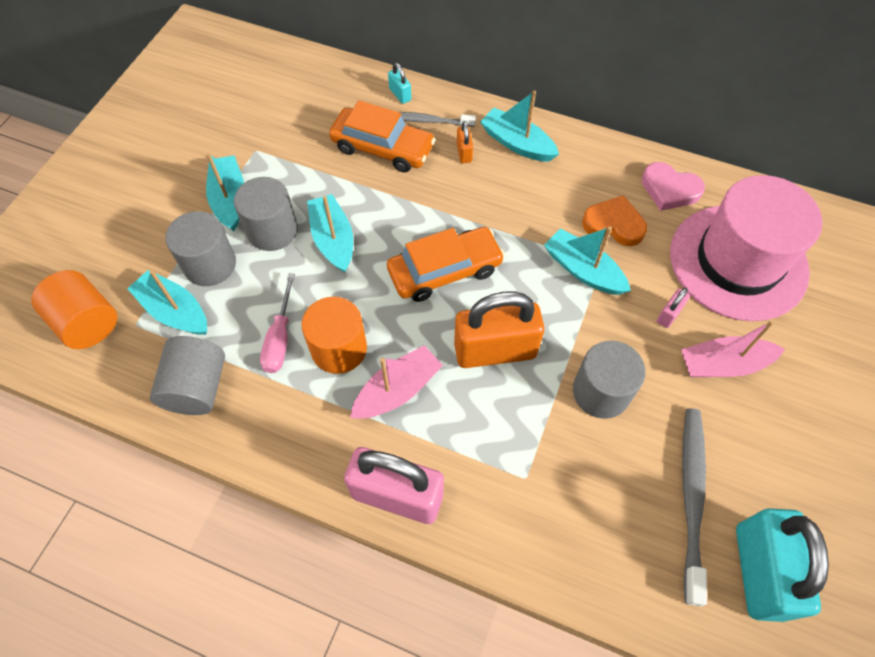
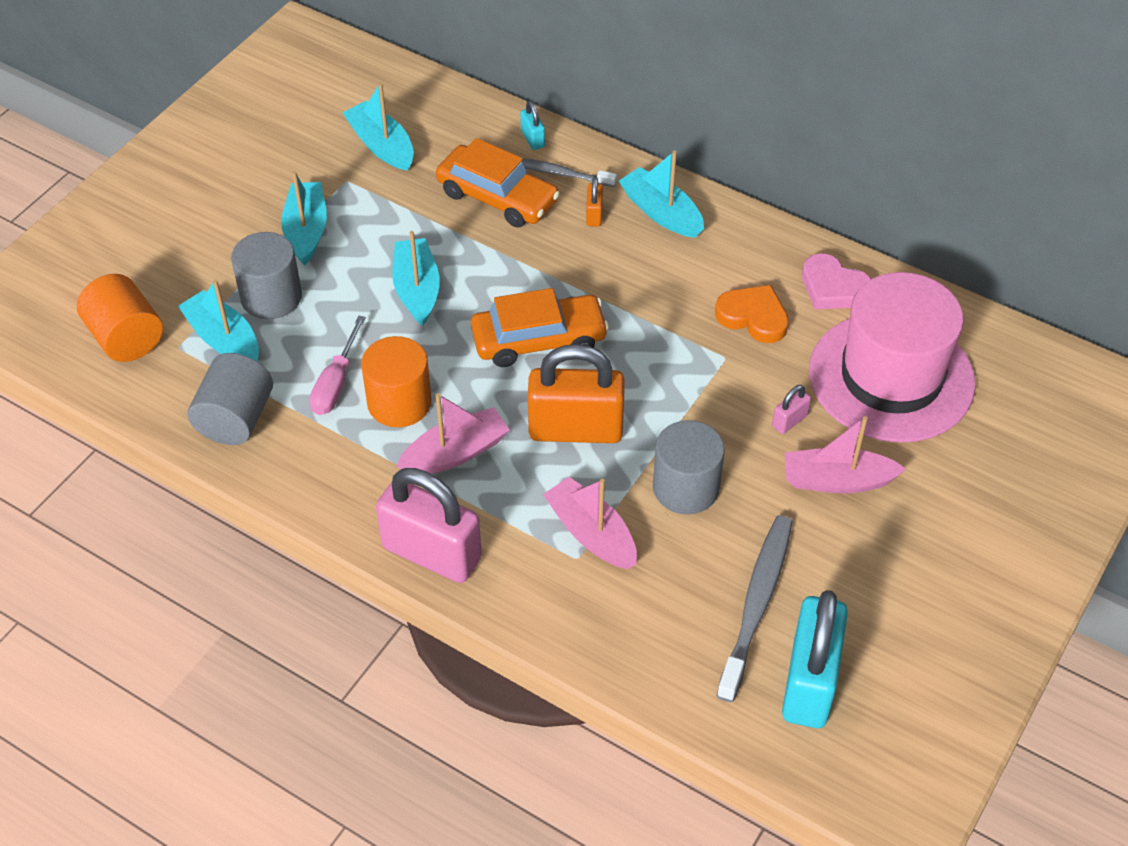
camera: 10 degrees right, 10 degrees down
(272, 230) = (349, 270): grey cylinder -> none
(532, 451) = (591, 533): none -> pink boat
(583, 270) = (702, 361): turquoise boat -> turquoise boat (381, 145)

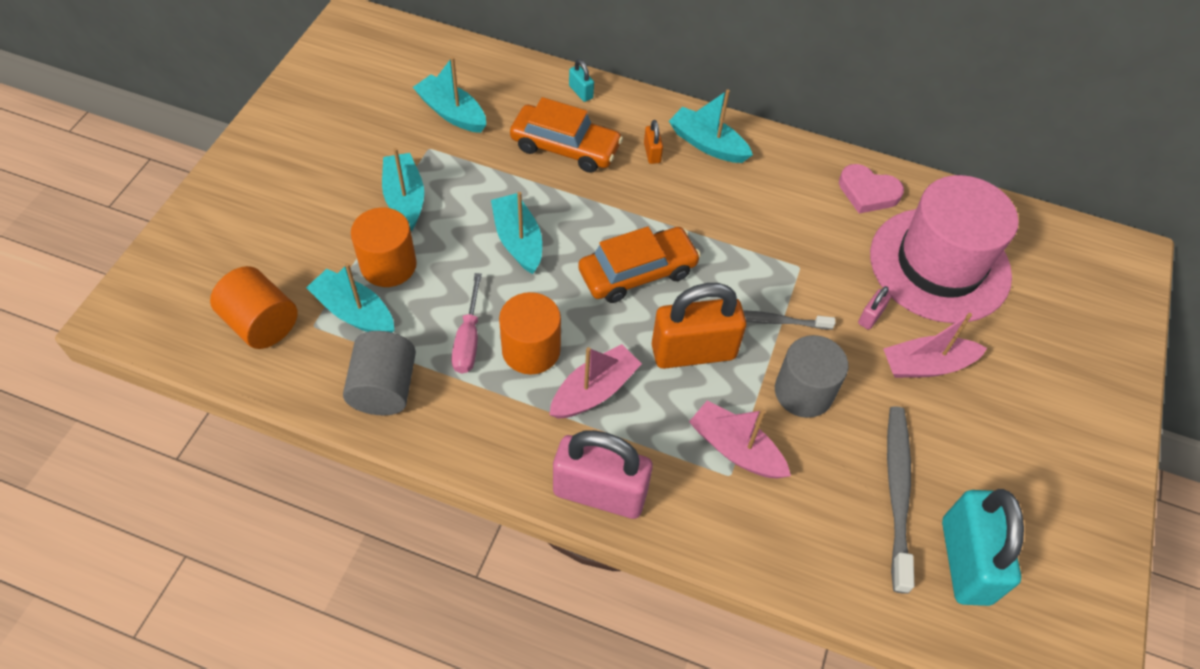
camera: 15 degrees left, 5 degrees up
(271, 297) = (388, 265): grey cylinder -> orange cylinder
(559, 173) = (612, 120): grey toothbrush -> grey toothbrush (774, 321)
(753, 317) = (811, 227): orange heart -> none

